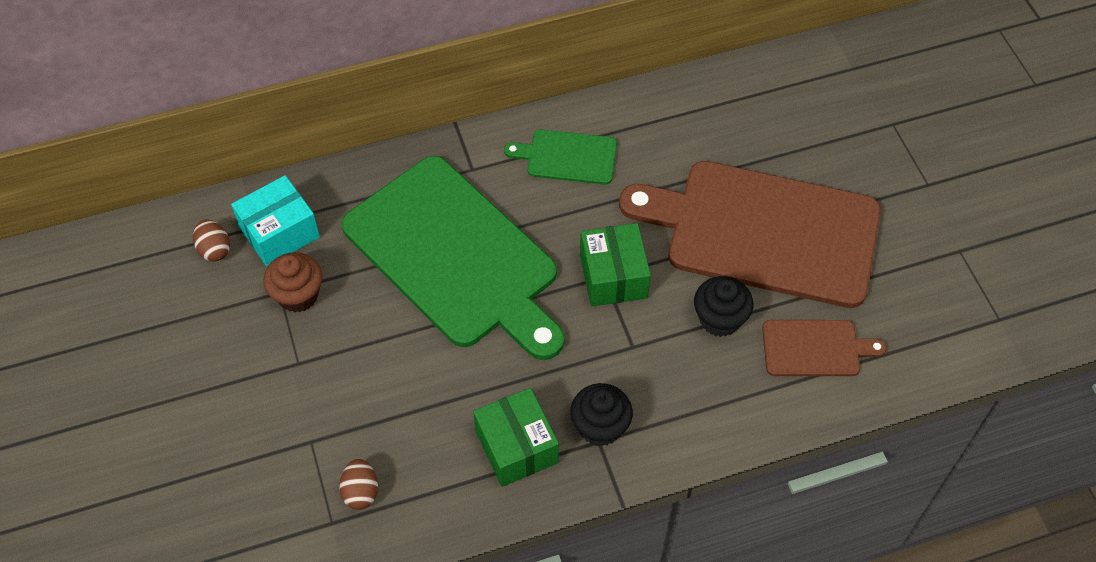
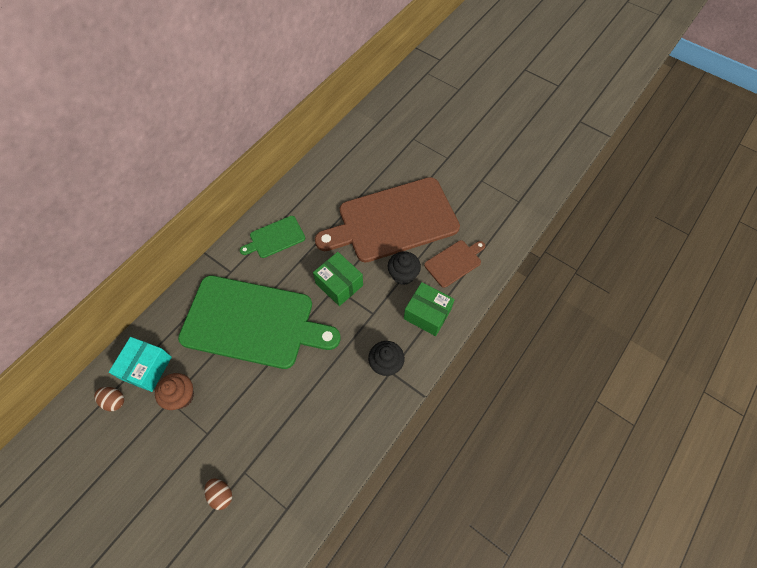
camera: 35 degrees left, 5 degrees up
(361, 492) = (290, 481): brown egg -> brown egg (221, 494)
(516, 447) = (353, 401): green box -> green box (427, 314)

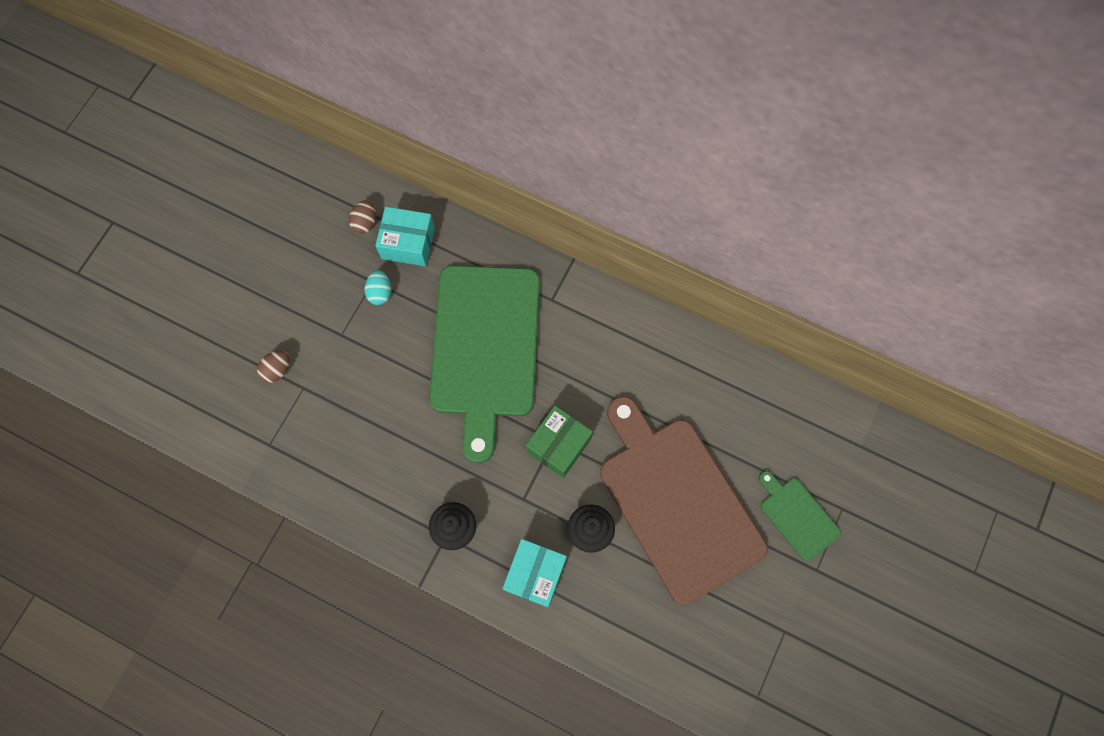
camera: 80 degrees right, 10 degrees up
(181, 396) = (380, 292): brown cupcake -> turquoise egg
(275, 238) = (614, 343): green cutting board -> green cutting board (797, 516)
(427, 314) = (535, 574): green box -> turquoise box
(454, 262) = (624, 604): brown cutting board -> none

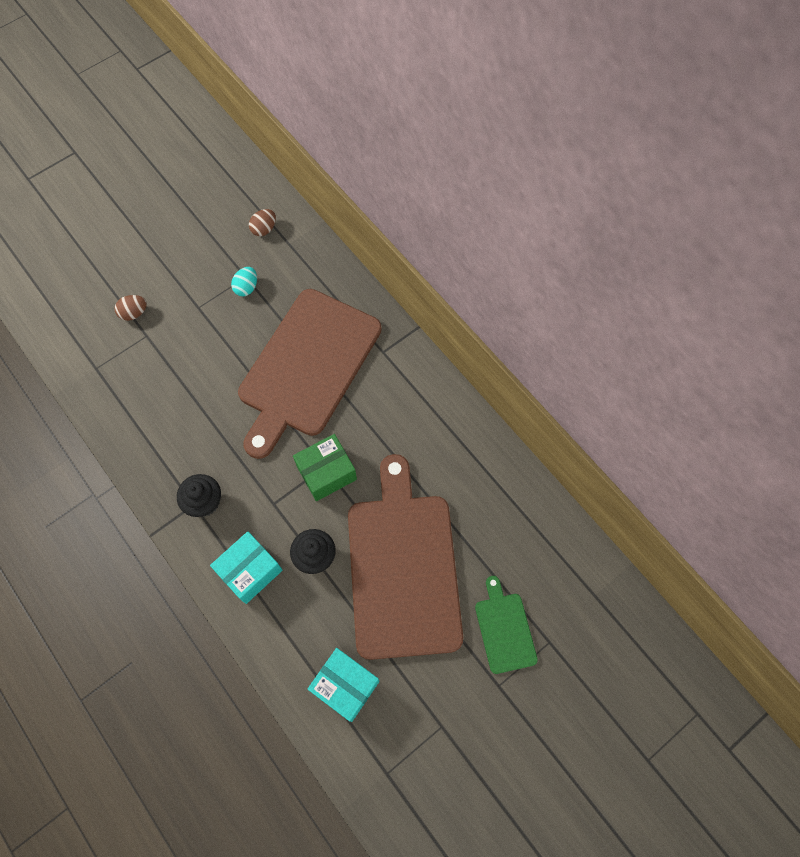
camera: 25 degrees right, 5 degrees down
(408, 243) = (289, 259): turquoise box -> turquoise box (345, 686)
(485, 348) = (307, 367): green cutting board -> brown cutting board

